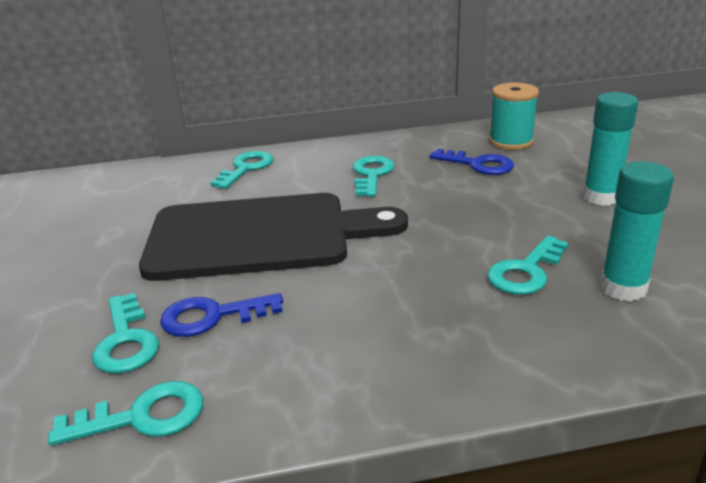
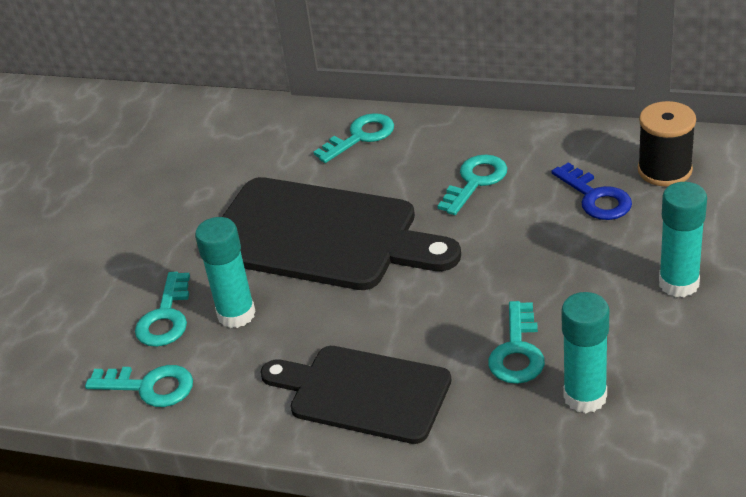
camera: 30 degrees right, 10 degrees up
(212, 316) = (236, 314): blue key -> turquoise glue stick
(410, 346) = (363, 393): none -> black cutting board
(511, 141) = (664, 170): turquoise spool -> black spool
(526, 271) = (517, 351): turquoise key -> turquoise key turned 60 degrees counterclockwise

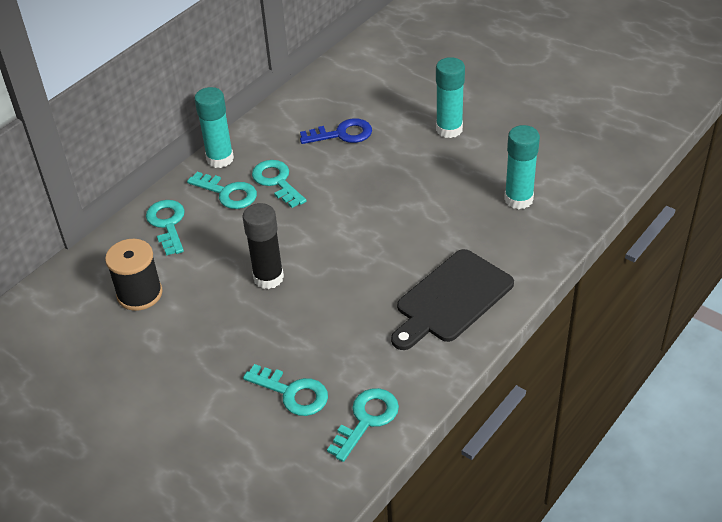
camera: 70 degrees left, 5 degrees up
(236, 314) = (321, 348): turquoise glue stick -> turquoise glue stick (220, 159)
(320, 236) = (268, 278): black cutting board -> black glue stick
(517, 351) = (460, 215): turquoise key -> turquoise key (227, 193)
(664, 170) = (341, 97): black spool -> black spool (139, 294)

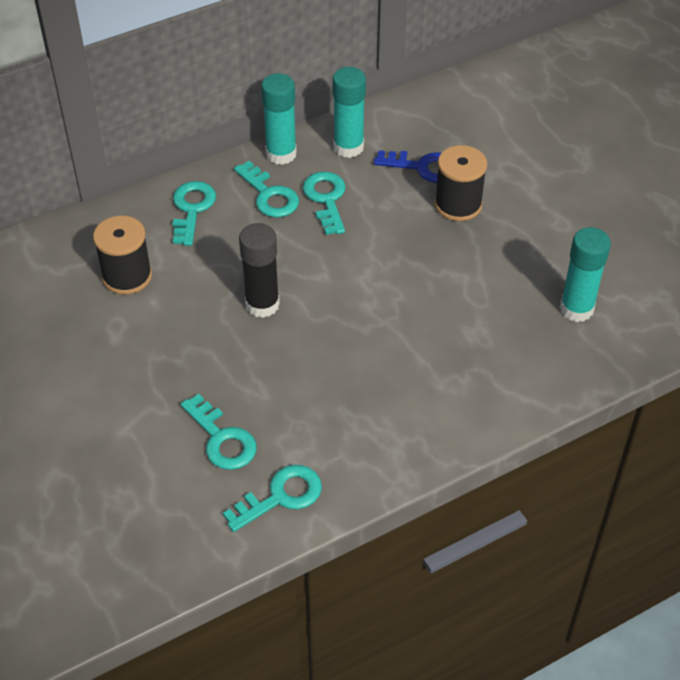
camera: 20 degrees right, 5 degrees up
(385, 153) = (458, 205): none -> black spool
(449, 129) = (544, 200): turquoise glue stick -> turquoise glue stick (348, 147)
(451, 299) = (440, 397): black cutting board -> none

